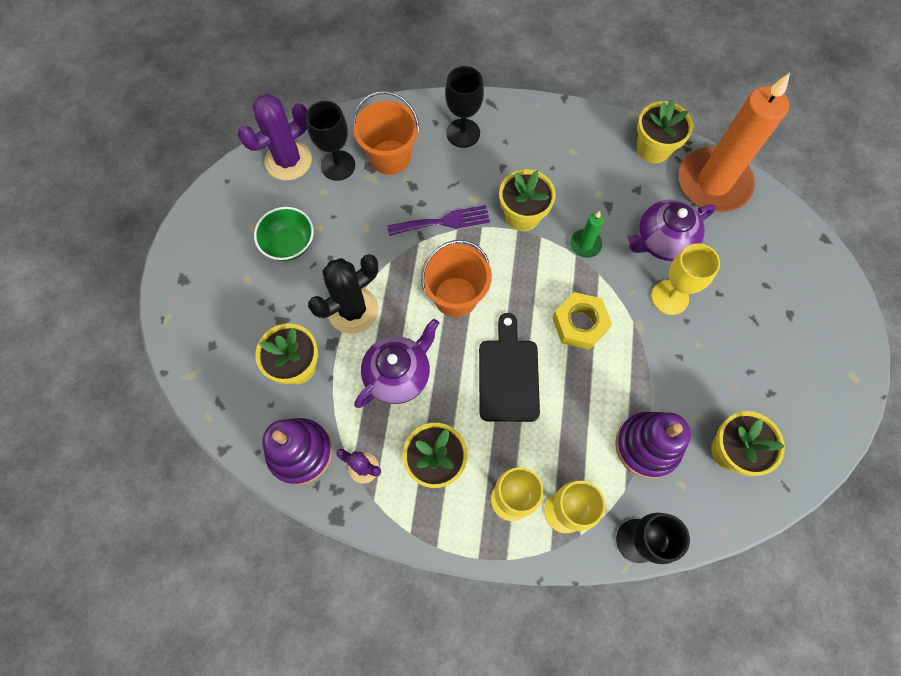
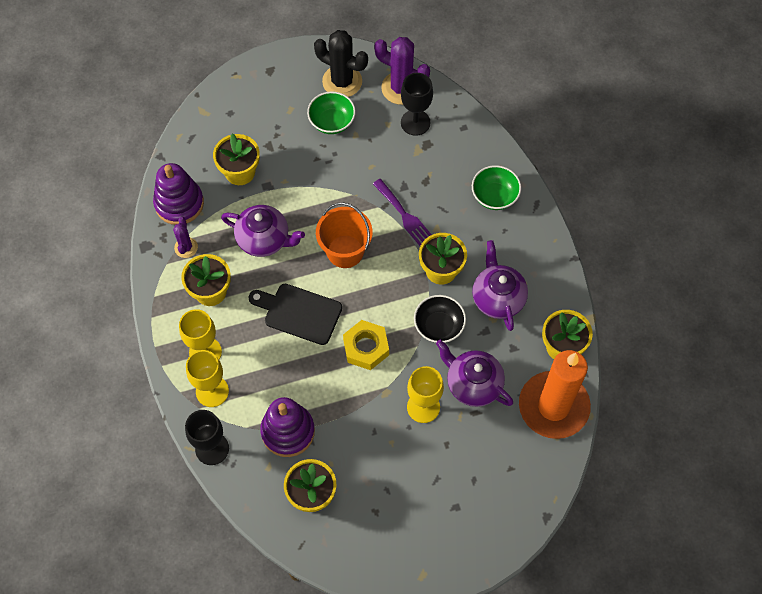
camera: 65 degrees right, 5 degrees down
(353, 310) = (300, 187): black cactus -> black cactus (342, 81)
(390, 157) = (442, 154): orange bucket -> none
(463, 133) = (494, 196): black goblet -> green bowl
(508, 375) = (299, 313): black cutting board -> black cutting board turned 135 degrees counterclockwise
(577, 179) = (497, 298): none -> purple teapot
(585, 244) = (439, 326): green candle -> black bowl

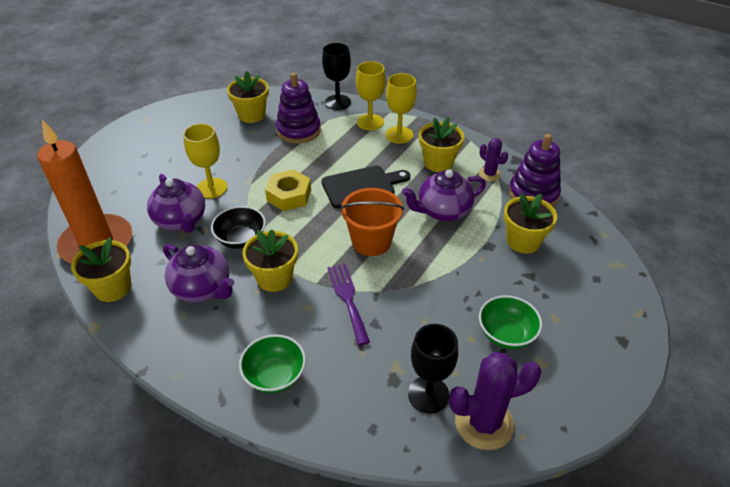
camera: 140 degrees right, 20 degrees down
(342, 81) = (548, 382): black cactus -> none
(405, 216) = (348, 299): purple fork -> purple fork turned 60 degrees clockwise
(473, 384) = (181, 220): purple teapot -> purple teapot turned 60 degrees clockwise

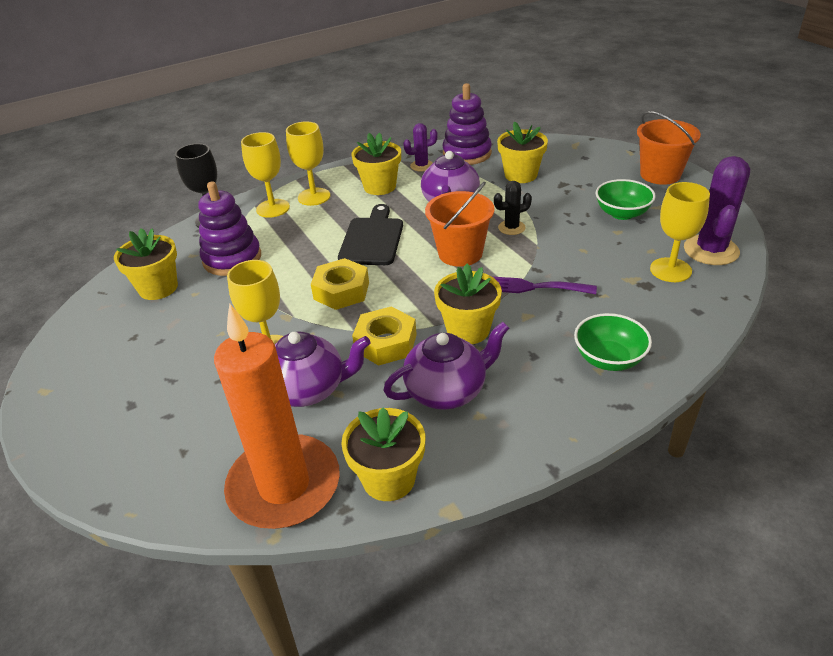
camera: 60 degrees left, 5 degrees down
(241, 239) = (386, 343): black bowl -> yellow nut
(428, 394) = (670, 270): black goblet -> yellow goblet
(429, 261) = (511, 228): none -> black cactus
(609, 350) = (660, 174): none -> orange bucket

